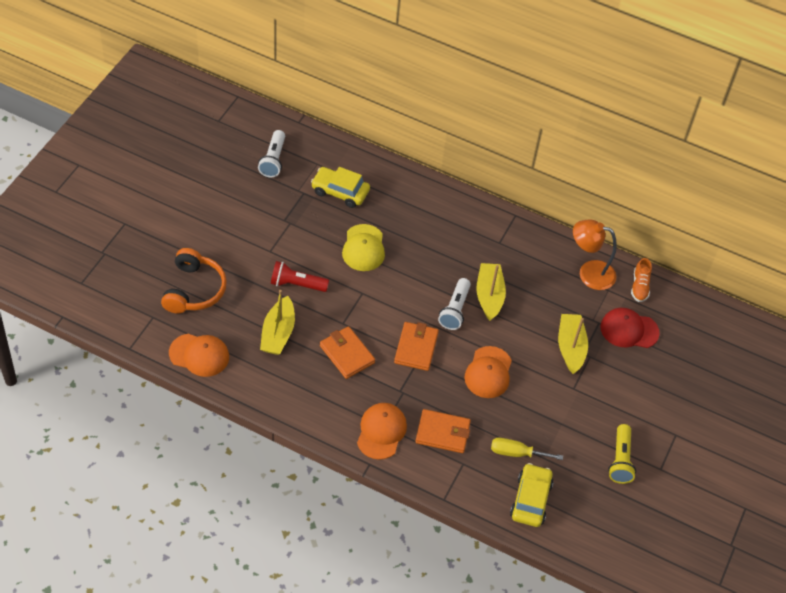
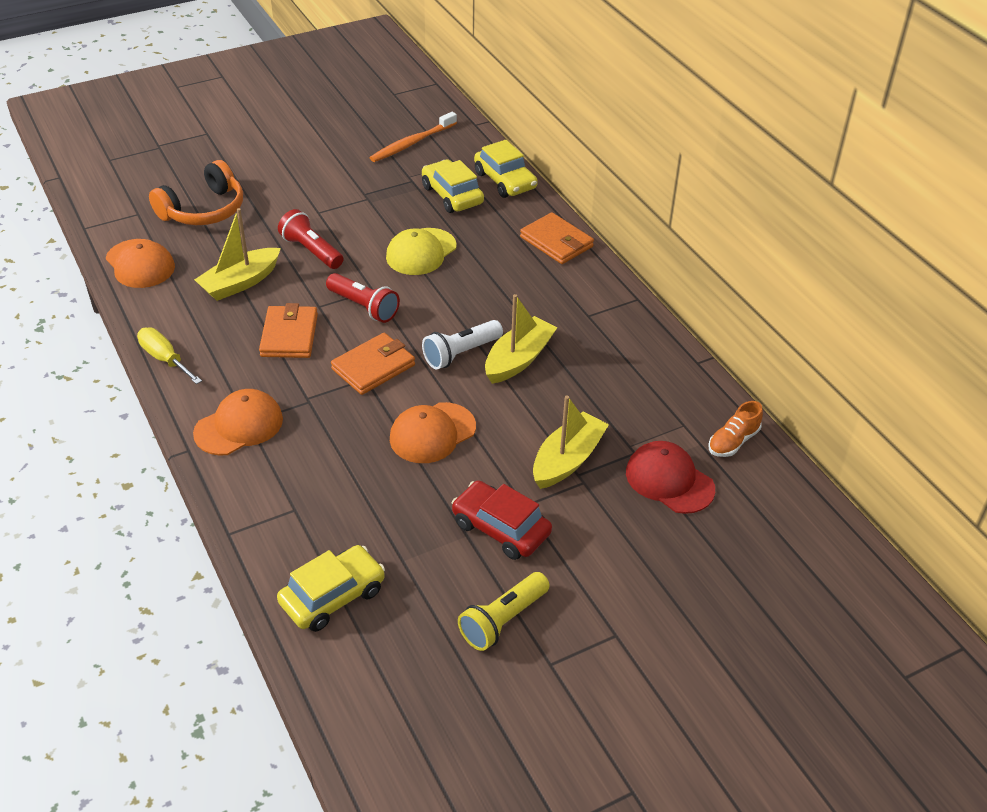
camera: 40 degrees right, 10 degrees down
(273, 160) = (412, 143): white flashlight -> orange toothbrush
(361, 162) = (505, 181): none -> yellow car
(370, 309) = (364, 307): none -> red flashlight
(442, 433) = (307, 465): orange wallet -> orange wallet (556, 242)
(516, 453) = (372, 535): yellow screwdriver -> yellow screwdriver (165, 359)
(574, 409) = (500, 528): none -> red car
(589, 273) = (675, 396): orange lamp -> none

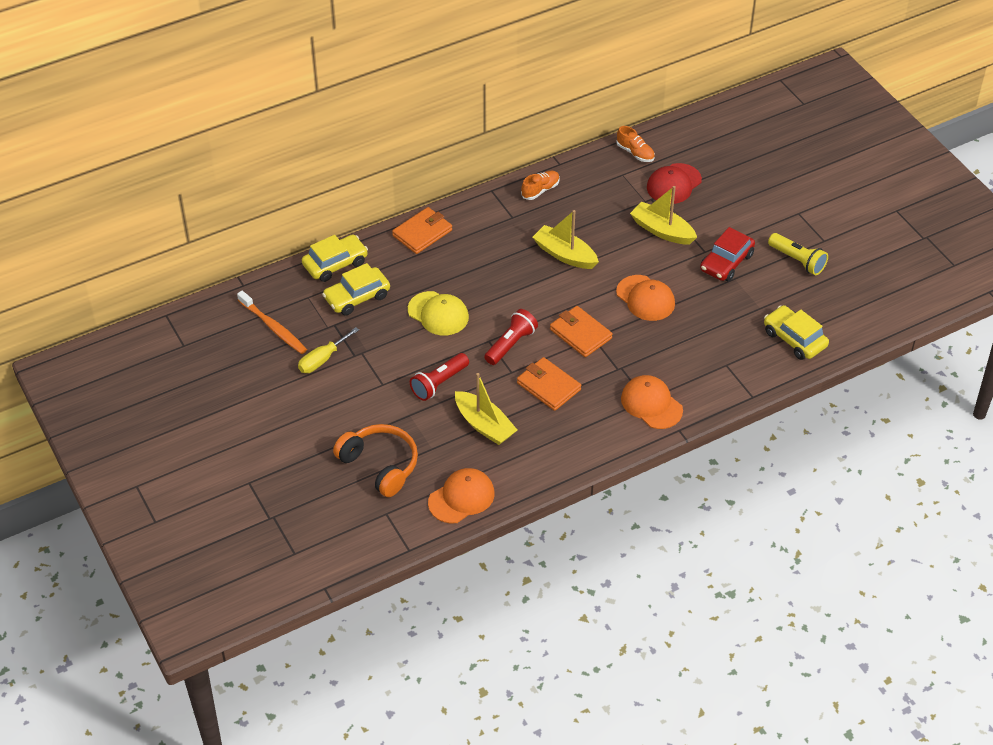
camera: 90 degrees left, 5 degrees up
(165, 359) = (582, 460): yellow screwdriver -> yellow screwdriver (322, 359)
(289, 335) = (548, 386): orange wallet -> orange wallet turned 45 degrees clockwise
(461, 353) = (561, 286): white flashlight -> none
(642, 342) = (540, 190): none -> orange shoe

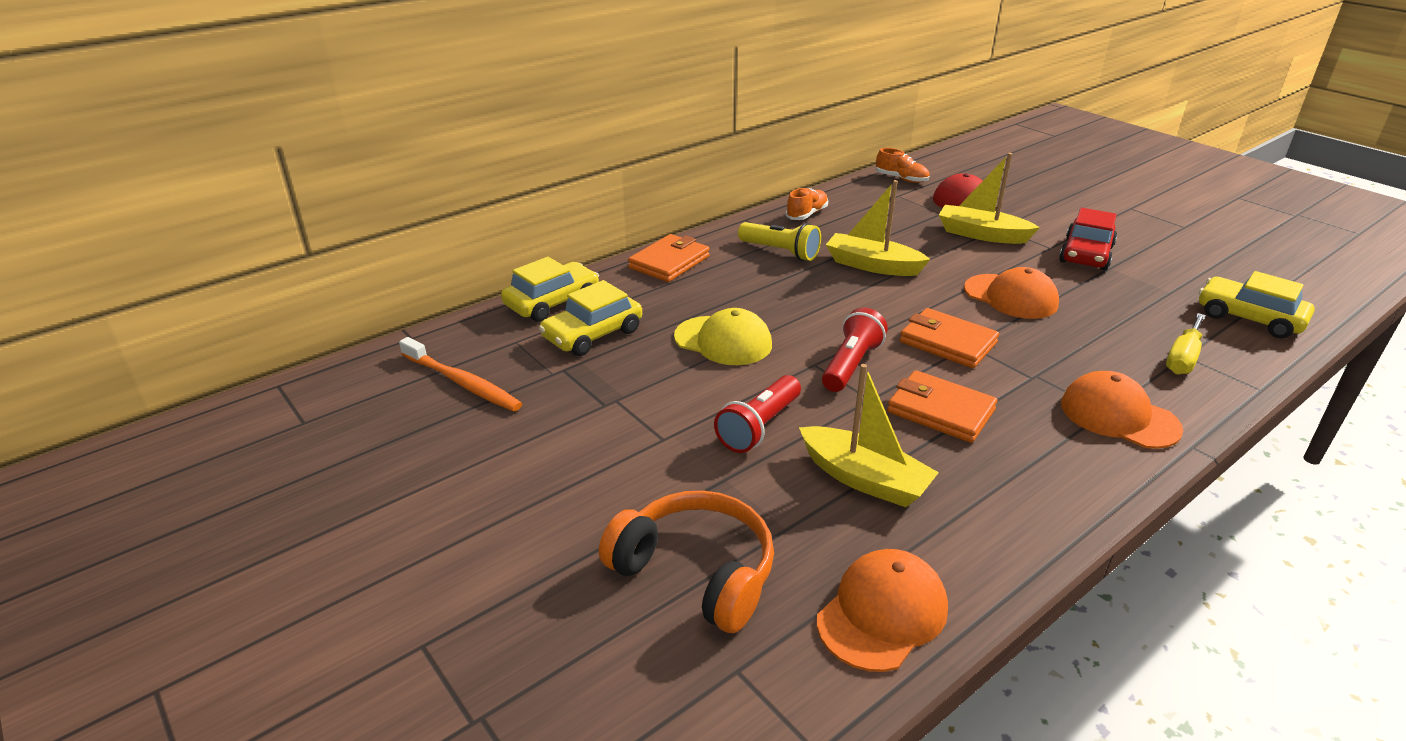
camera: 10 degrees left, 15 degrees down
(322, 359) = (551, 416): yellow screwdriver -> yellow screwdriver (1183, 358)
(797, 261) = (1172, 245): yellow flashlight -> yellow flashlight (780, 252)

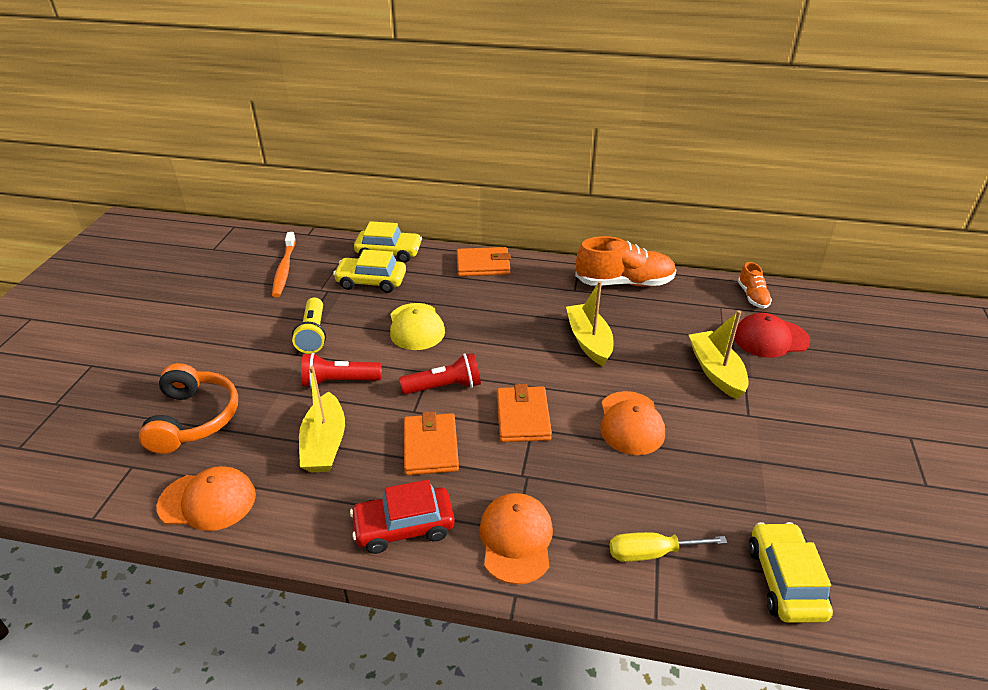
camera: 50 degrees right, 5 degrees up
(780, 252) = (554, 297): yellow flashlight -> yellow flashlight (313, 334)
(807, 214) = (624, 283): orange shoe -> orange shoe, size x1.88
(1086, 254) = (765, 439): red car -> red car (404, 527)

